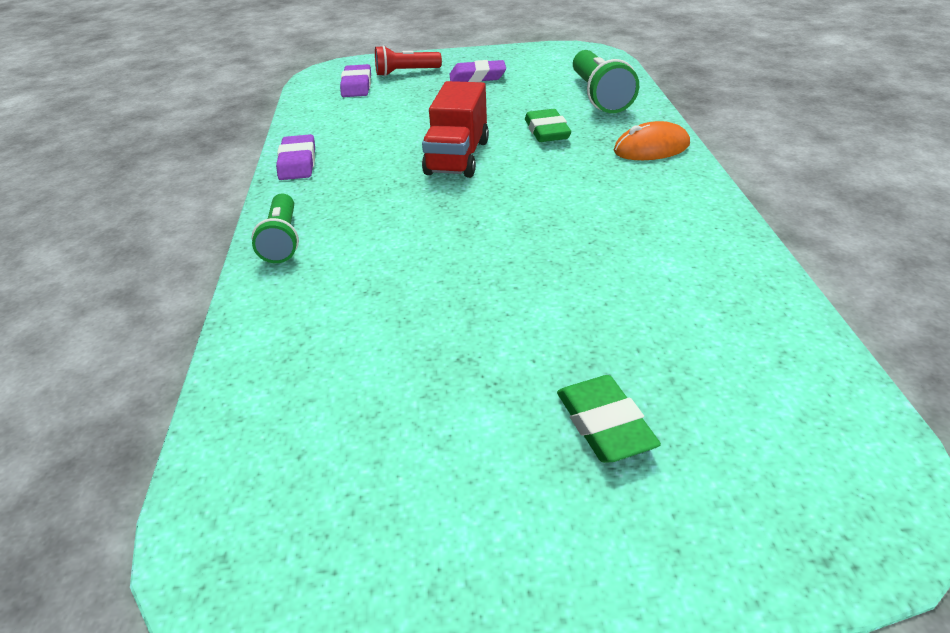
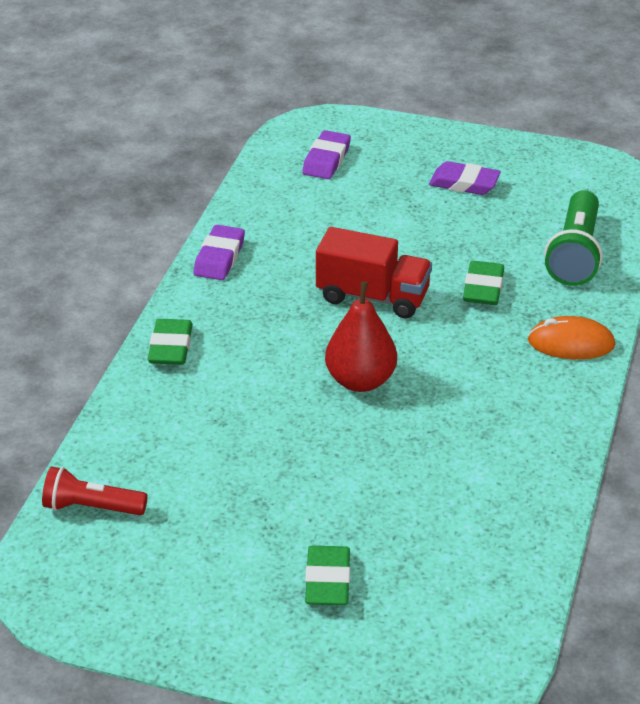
camera: 20 degrees right, 0 degrees up
(282, 240) = (170, 347): green flashlight -> green eraser
(406, 72) = (390, 153): red flashlight -> red flashlight (91, 507)
(457, 157) = (373, 297): red truck -> red truck turned 105 degrees counterclockwise
(493, 219) = (360, 381): none -> red pear

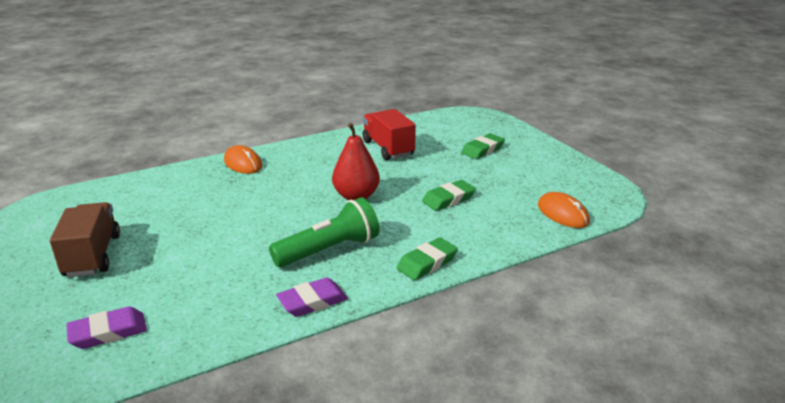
camera: 135 degrees left, 10 degrees down
(91, 507) = (562, 214): red flashlight -> orange mouse
(373, 297) = (277, 226): red truck -> red truck (388, 148)
(464, 183) = (92, 255): purple eraser -> brown truck
(483, 288) = (222, 200): green eraser -> green eraser (448, 199)
(575, 254) = (151, 190): green flashlight -> green flashlight (329, 250)

